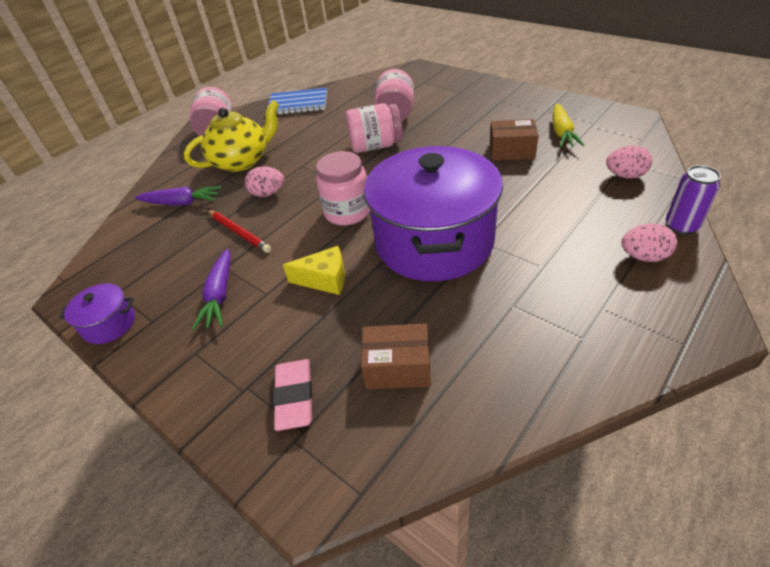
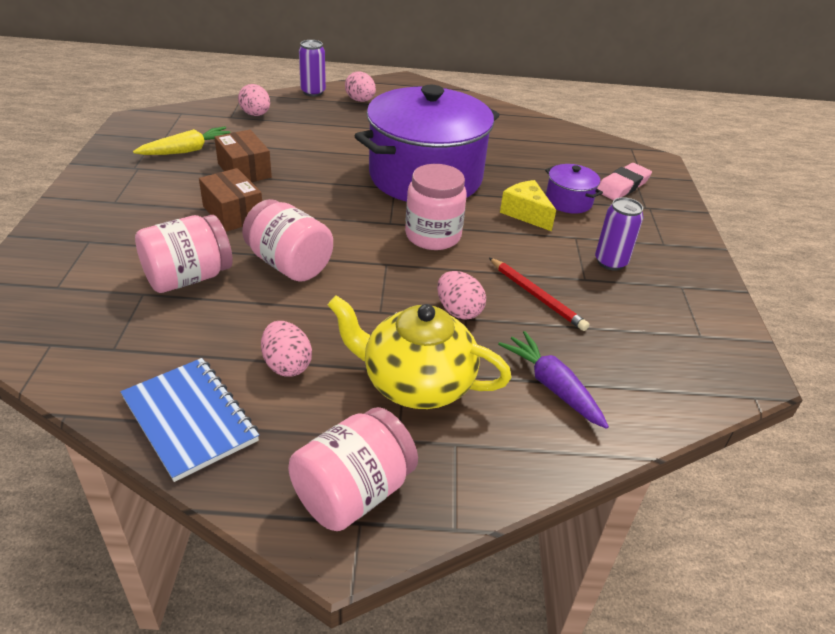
camera: 135 degrees left, 5 degrees down
(109, 324) = (721, 311): purple pot -> purple pot (568, 201)
(220, 295) = (610, 262): purple carrot -> purple can
(239, 232) = (537, 296): red pencil -> red pencil turned 135 degrees clockwise
(299, 130) = (287, 365): none -> pink egg
(398, 367) = (553, 158): brown box -> brown box (233, 213)

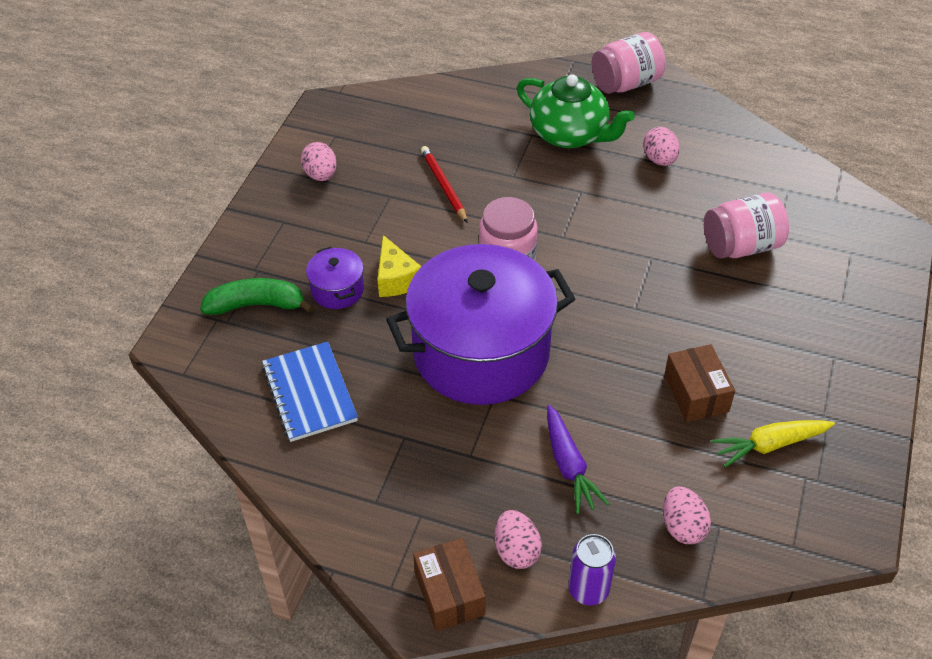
camera: 160 degrees left, 10 degrees up
(190, 419) = (724, 134): blue notebook -> blue notebook (309, 393)
(233, 213) = (706, 322): brown box -> brown box (449, 593)
(289, 264) = (651, 248): pink jar -> none
(416, 383) = (570, 134): yellow teapot -> green teapot
(458, 311) = (516, 182): pink egg -> pink egg (320, 175)
(552, 386) = (475, 119): purple carrot -> purple carrot (569, 466)
(610, 262) = (353, 209): purple can -> none
(622, 186) = (256, 305): pink eraser -> green banana

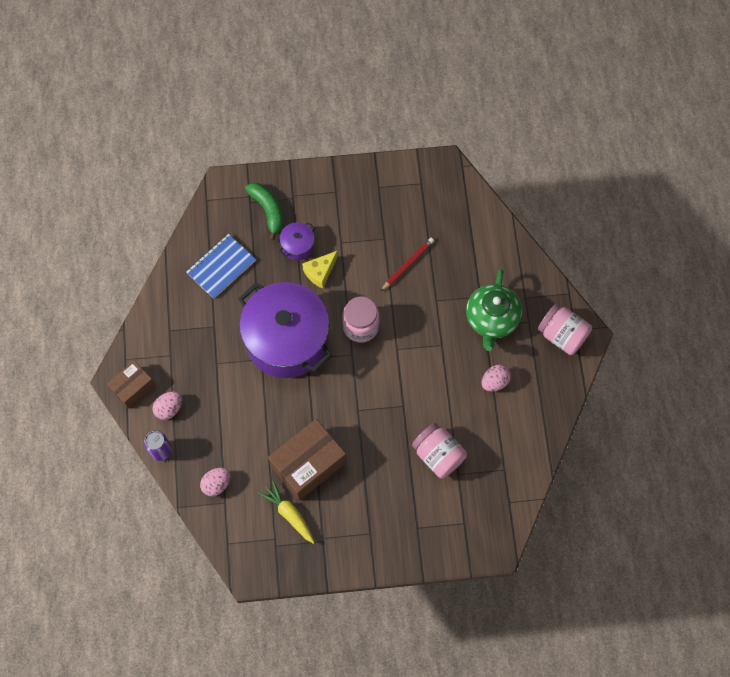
camera: 65 degrees right, 20 degrees up
(320, 175) = (383, 192): pink egg -> none
(569, 466) = (231, 415): purple carrot -> none
(696, 393) = (308, 464): brown box -> brown box, size x1.68

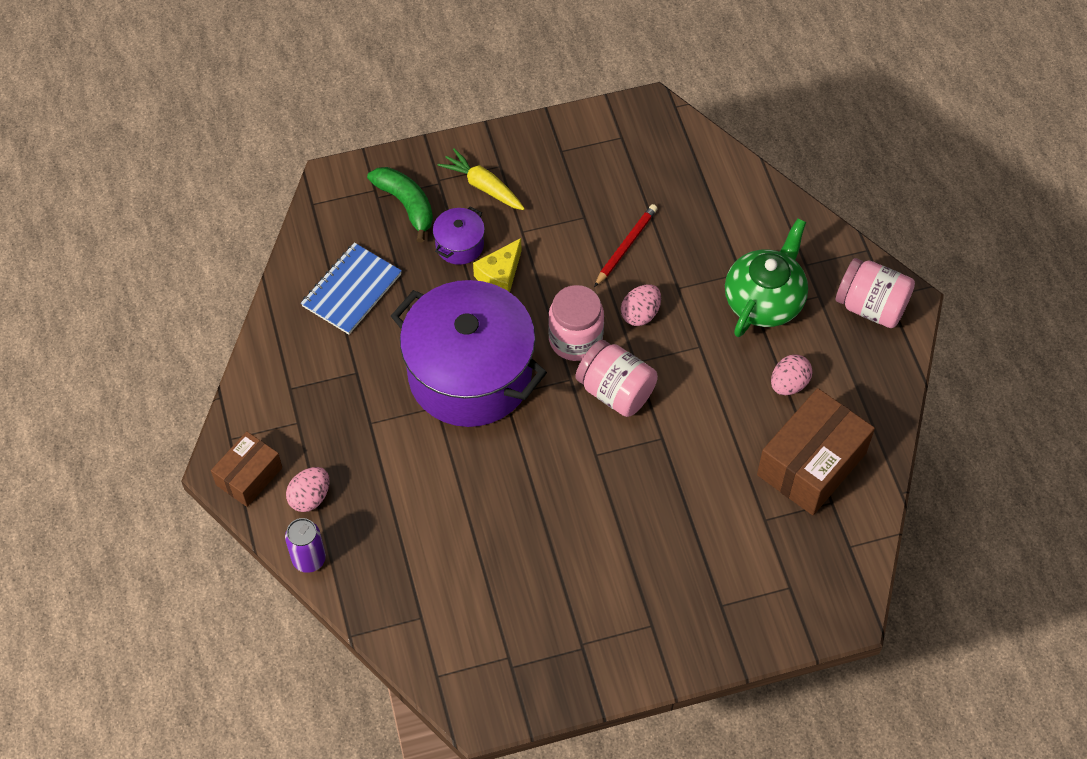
camera: 10 degrees left, 10 degrees down
(216, 484) = (403, 593): pink egg -> pink egg (640, 314)
(289, 514) = (523, 617): yellow carrot -> yellow carrot (483, 186)
(308, 464) = (537, 542): brown box -> brown box (811, 464)
(438, 455) = (729, 498): pink jar -> pink jar (615, 391)
(491, 319) = (764, 300): green teapot -> green teapot turned 150 degrees counterclockwise

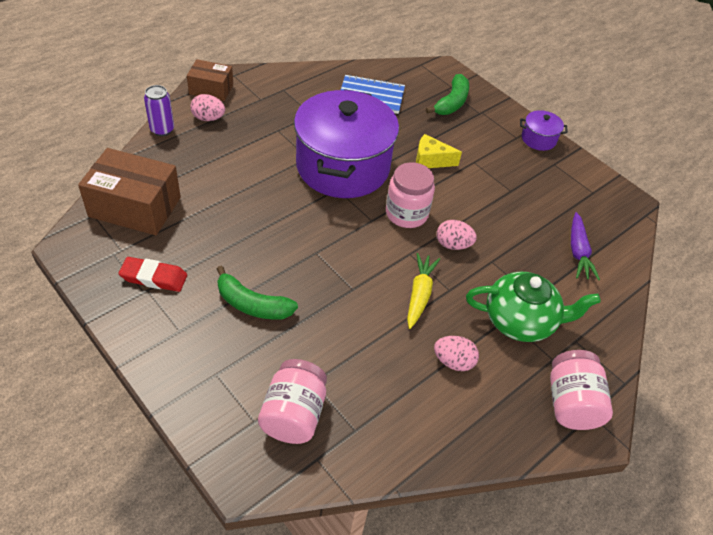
camera: 60 degrees right, 10 degrees down
(459, 245) = (440, 135): purple pot -> purple pot (538, 139)
(483, 186) = (494, 133): yellow carrot -> yellow carrot (419, 294)
(566, 632) = (154, 277): none -> red eraser
(615, 391) = (377, 249): pink jar -> pink jar (293, 414)
(626, 246) = (504, 220): red pencil -> none
(645, 543) = (252, 304): none -> green banana
(698, 200) = (578, 252): none -> purple carrot
(811, 464) = (385, 402): brown box -> brown box (135, 207)

